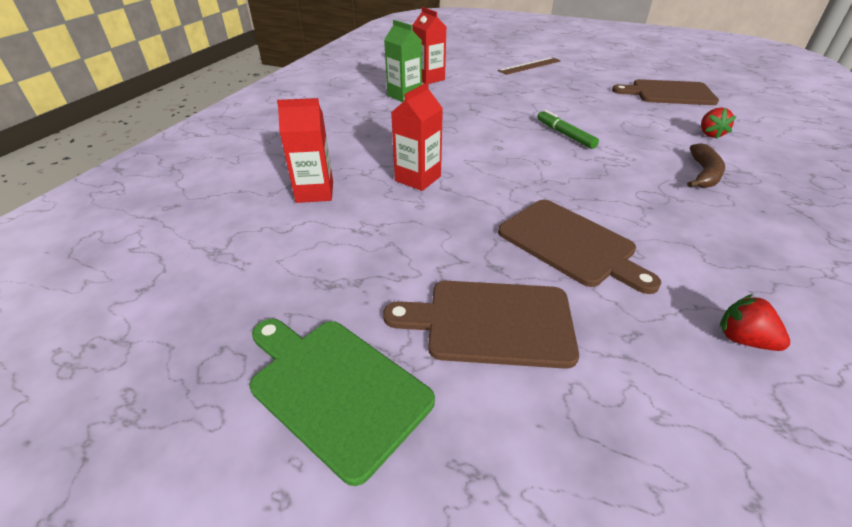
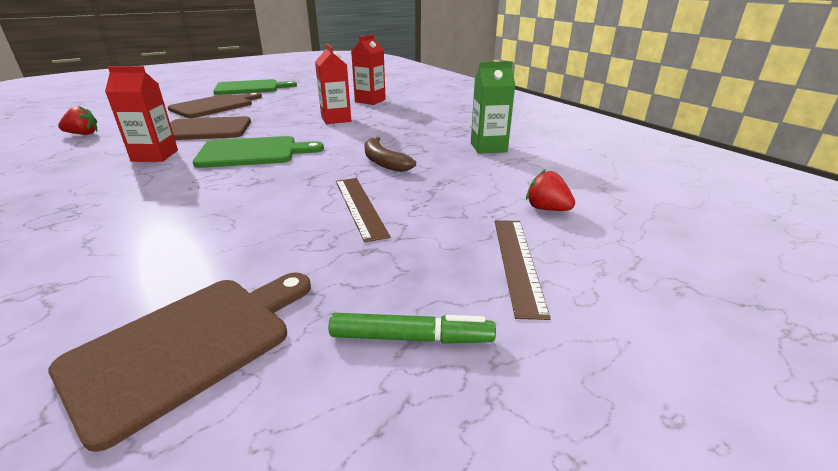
camera: 125 degrees right, 10 degrees down
(429, 78) = (531, 170): red carton -> red carton (155, 156)
(548, 102) = (360, 206): none -> brown ruler
(555, 172) = (253, 152): none -> green cutting board
(565, 135) = (284, 180): green marker -> green marker (411, 338)
(703, 174) = (102, 203): brown banana -> brown banana (384, 162)
(710, 134) = (86, 265): red strawberry -> red strawberry (547, 209)

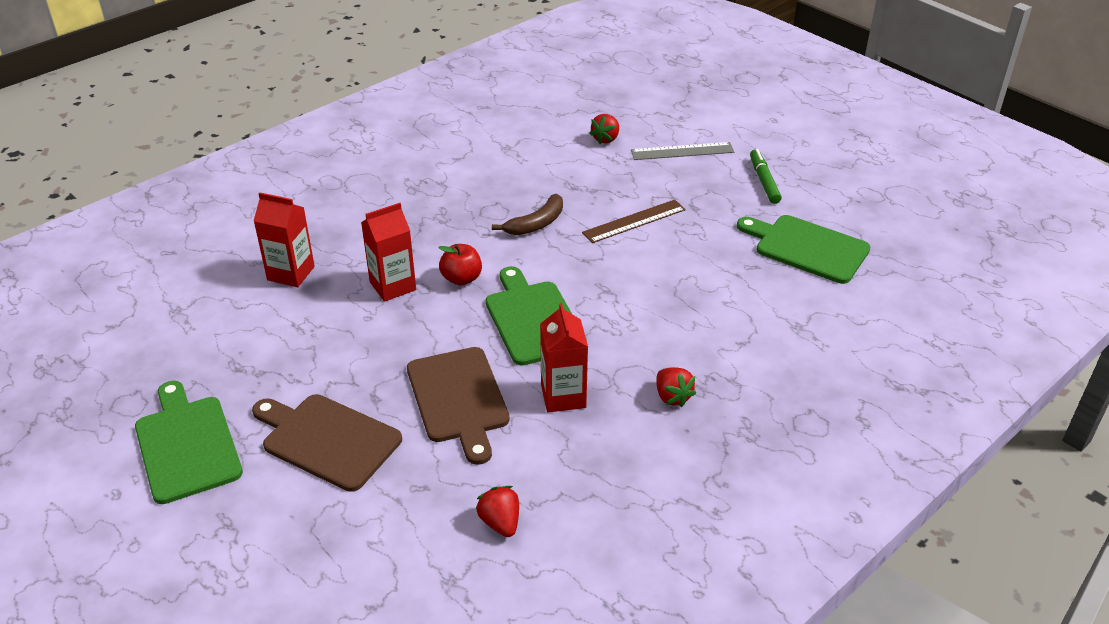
camera: 100 degrees left, 10 degrees up
(83, 193) = (672, 397): none -> red strawberry
(188, 345) = (807, 248): brown cutting board -> green cutting board
(327, 135) = (461, 278): none -> red apple
(488, 147) = (479, 166): green carton -> none
(517, 263) = (682, 151): brown ruler -> grey ruler

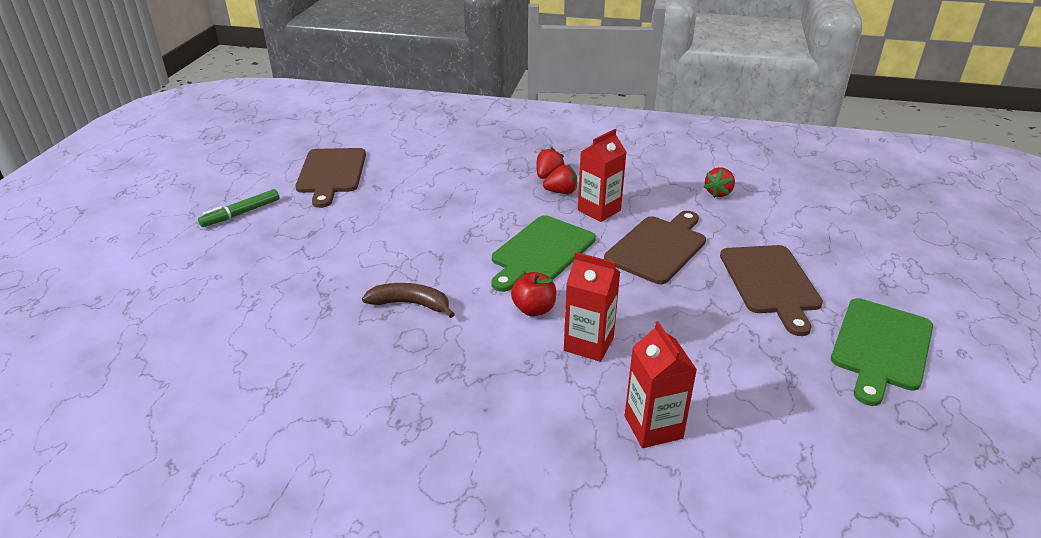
camera: 125 degrees left, 5 degrees down
(606, 139) = (210, 324): red strawberry -> red strawberry (561, 192)
(634, 221) = (359, 254): brown ruler -> none
(682, 151) = (210, 269): grey ruler -> none
(807, 248) = (331, 173): green cutting board -> brown cutting board

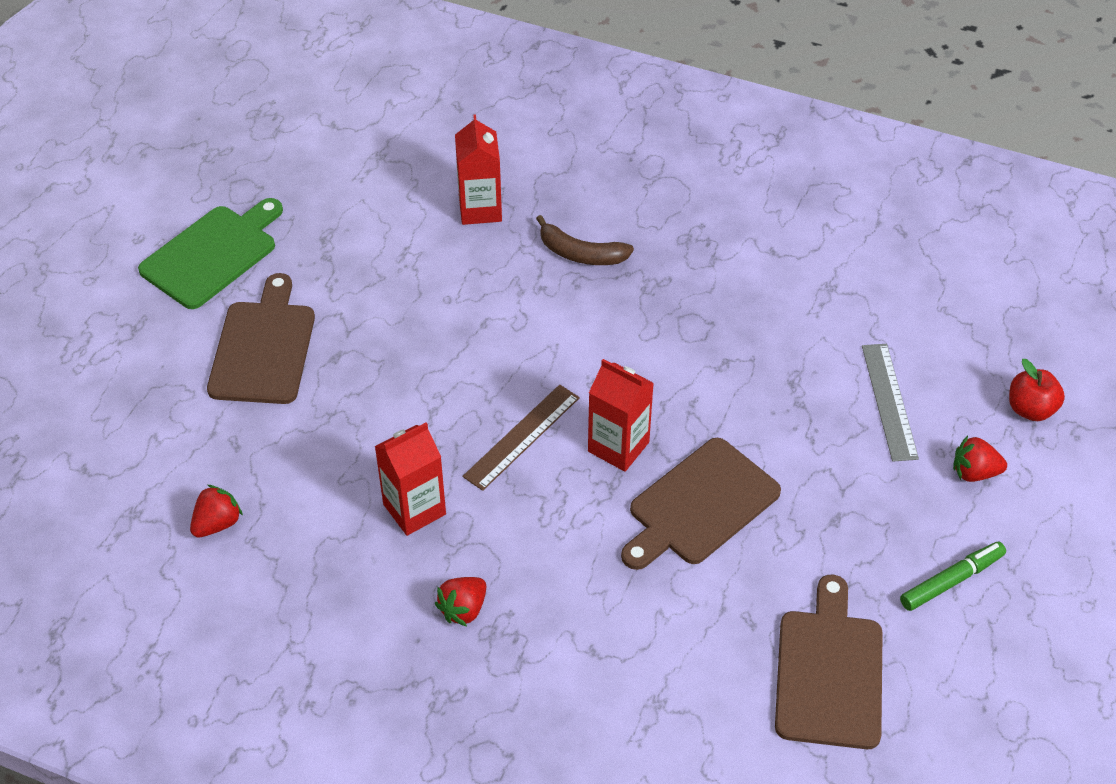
camera: 170 degrees left, 15 degrees up
(247, 304) = (889, 401): none -> grey ruler
(410, 304) = (695, 374): brown banana -> brown banana (581, 253)
(534, 309) = (554, 348): red apple -> red apple (1030, 409)
(541, 252) = (522, 437): green cutting board -> brown ruler
(561, 192) = (456, 562): red strawberry -> red strawberry (974, 472)
(588, 344) = (508, 296): red carton -> red carton (618, 447)
(658, 247) = (366, 423): brown cutting board -> brown cutting board (700, 505)

